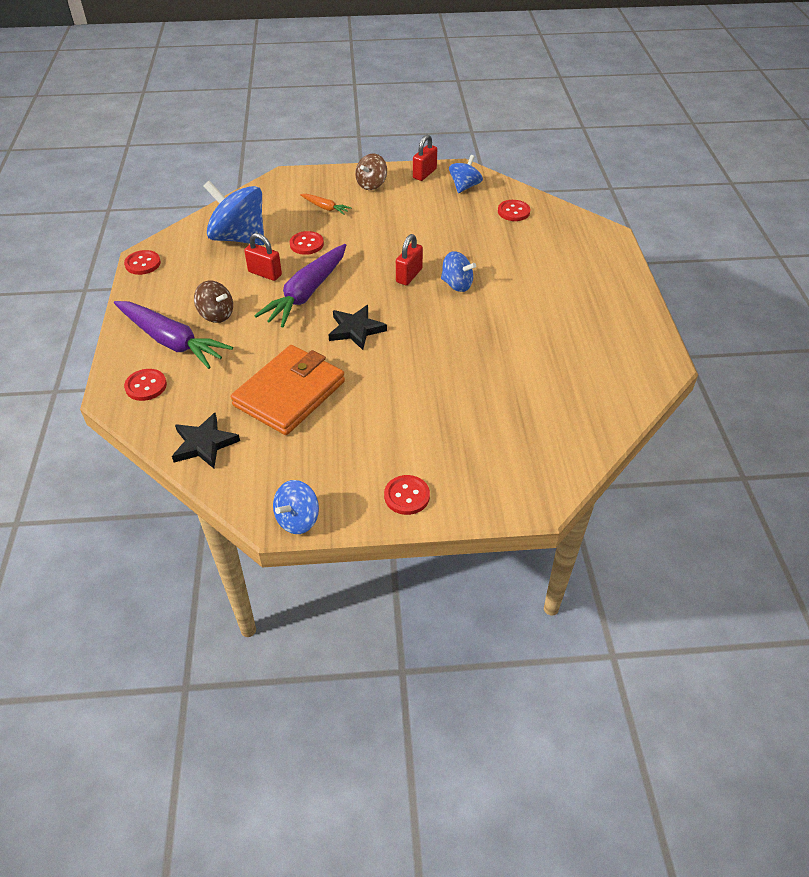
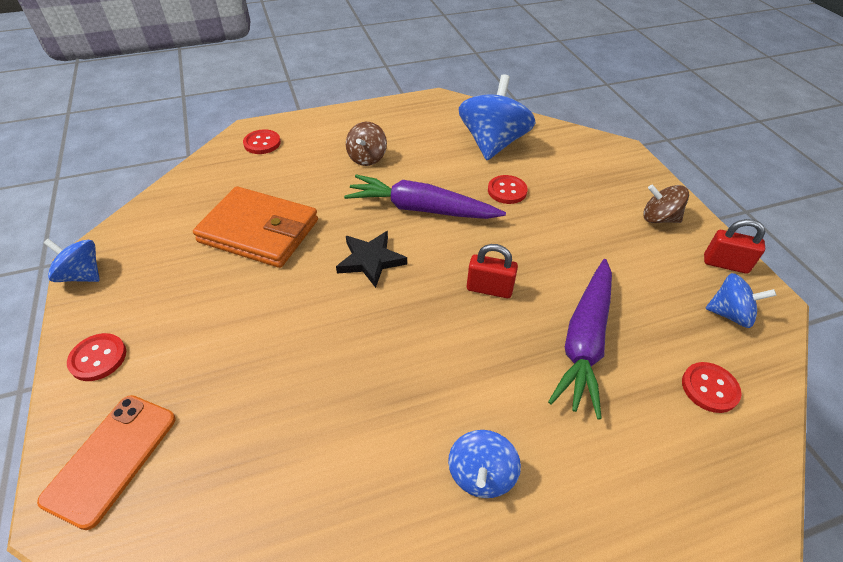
camera: 75 degrees right, 0 degrees up
(143, 264) = (425, 101): red button -> none
(171, 341) = (323, 142): purple carrot -> purple carrot (584, 341)
(204, 444) = (189, 192): black star -> none
(265, 273) = (442, 173): red padlock -> none
(325, 208) = (583, 190): orange carrot -> none
(457, 285) = (491, 343): blue spinning top -> blue spinning top (481, 475)
(503, 478) = (111, 458): none -> orange phone

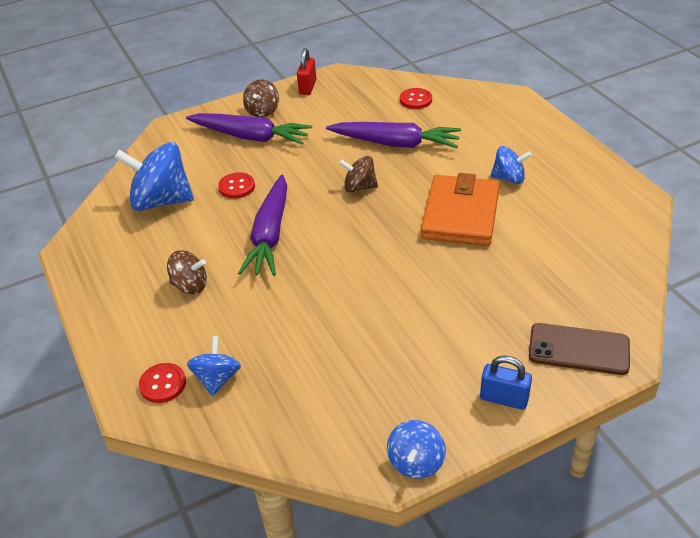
camera: 95 degrees left, 5 degrees down
(98, 358) = (504, 399): red button -> blue padlock
(111, 458) = (578, 349): orange phone -> brown phone
(259, 231) = (320, 339): orange wallet -> orange wallet (460, 214)
(371, 260) = (343, 255): black star -> none
(489, 289) = (359, 187): red padlock -> brown spinning top
(602, 205) = (250, 137): none -> purple carrot
(729, 314) = (354, 89): blue spinning top -> blue spinning top (217, 379)

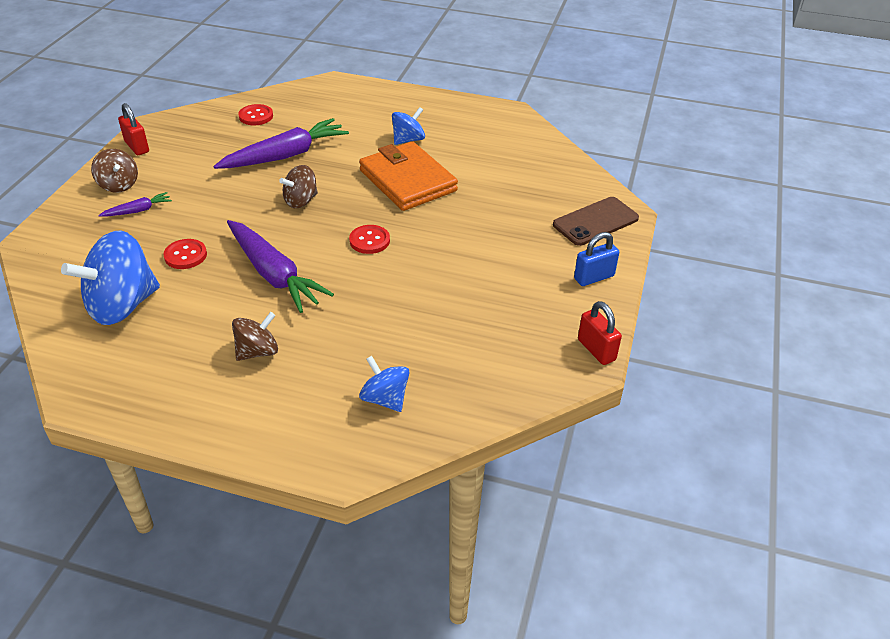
camera: 50 degrees left, 0 degrees up
(163, 384) = (345, 434): red button -> red button (369, 241)
(250, 137) = (138, 210): purple carrot -> purple carrot, size x0.47
(416, 462) = (596, 350): blue spinning top -> red padlock

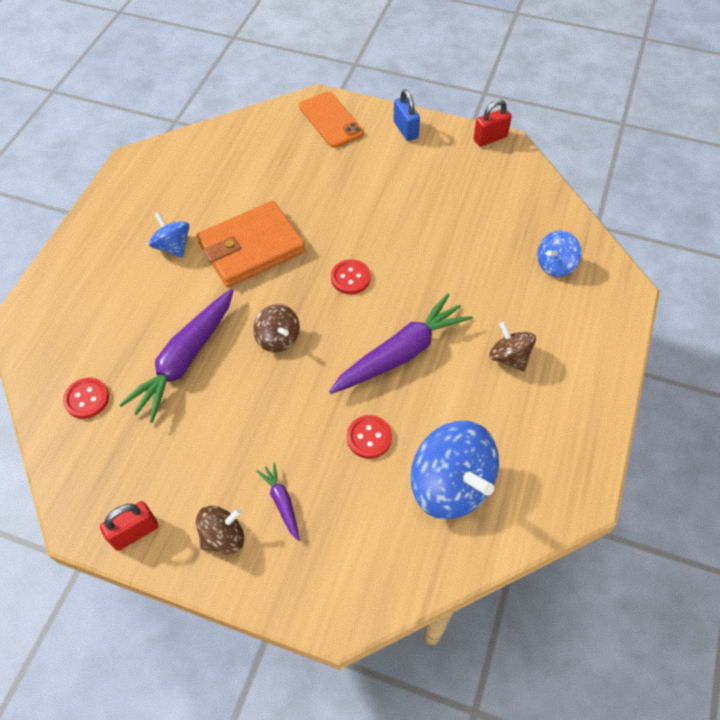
camera: 85 degrees left, 15 degrees up
(285, 155) = (185, 360): purple carrot -> purple carrot turned 120 degrees counterclockwise
(595, 222) = (331, 120): brown phone -> orange phone

